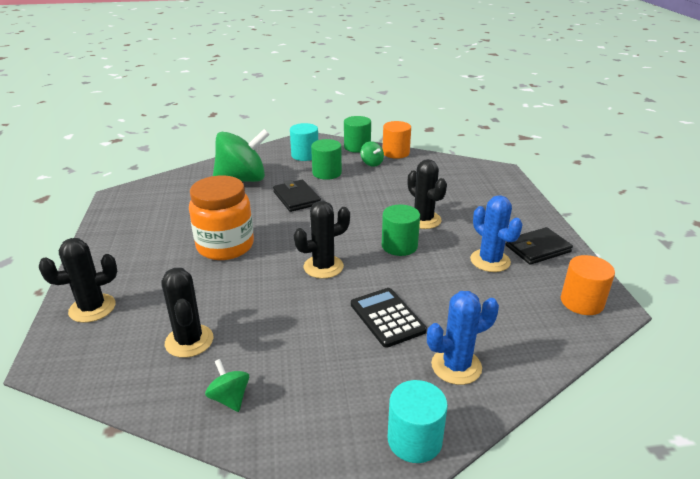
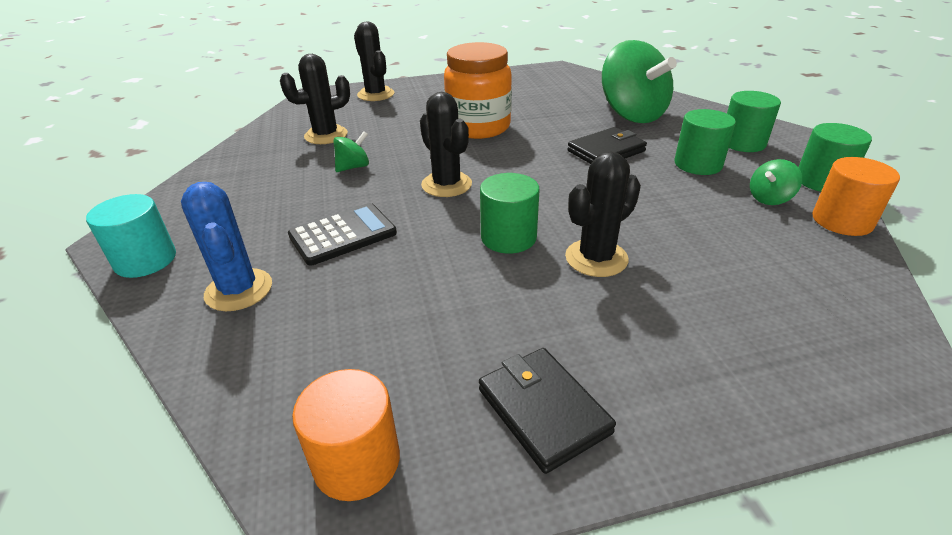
camera: 85 degrees right, 5 degrees up
(230, 398) = (248, 162): green spinning top -> green spinning top (353, 167)
(305, 155) = (742, 143): turquoise cylinder -> green cylinder
(490, 261) = (484, 334): blue cactus -> none

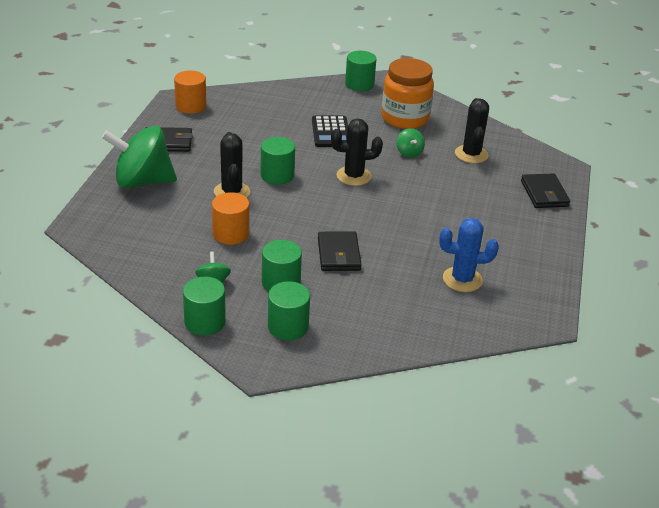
camera: 115 degrees right, 0 degrees up
(145, 260) = (359, 84): turquoise cylinder -> green cylinder
(239, 290) = (310, 101): blue cactus -> blue cactus (462, 279)
(376, 94) = (544, 194): black cactus -> black wallet
(478, 127) = (431, 217): orange jar -> orange jar (405, 118)
(632, 114) = (390, 302): green spinning top -> green spinning top (142, 181)
(842, 221) = (164, 293): orange cylinder -> orange cylinder (231, 234)

